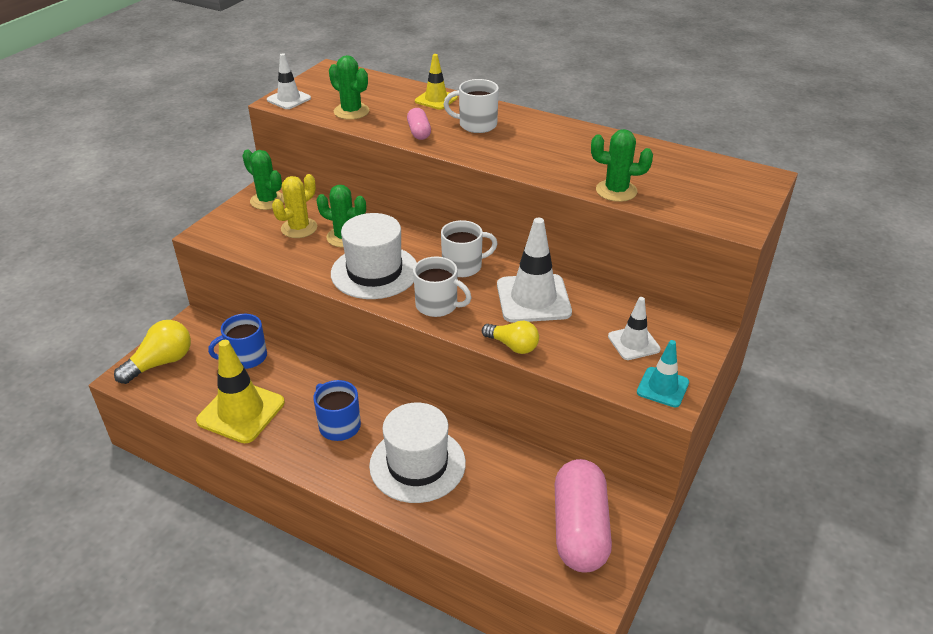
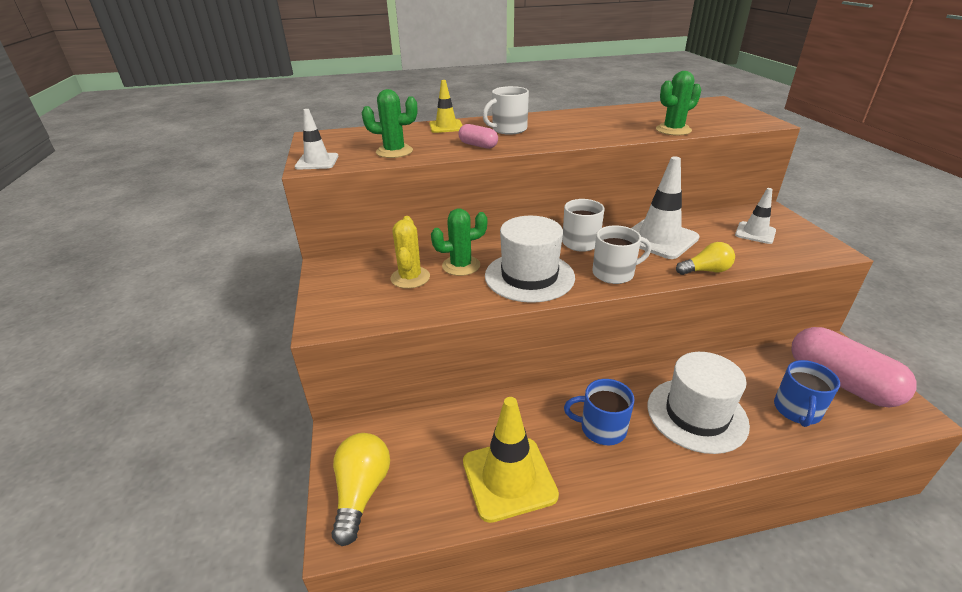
camera: 40 degrees left, 5 degrees down
(246, 357) = (441, 429): blue mug -> blue mug (797, 410)
(267, 200) = (343, 272): green cactus -> none
(662, 387) = (816, 247): turquoise traffic cone -> none

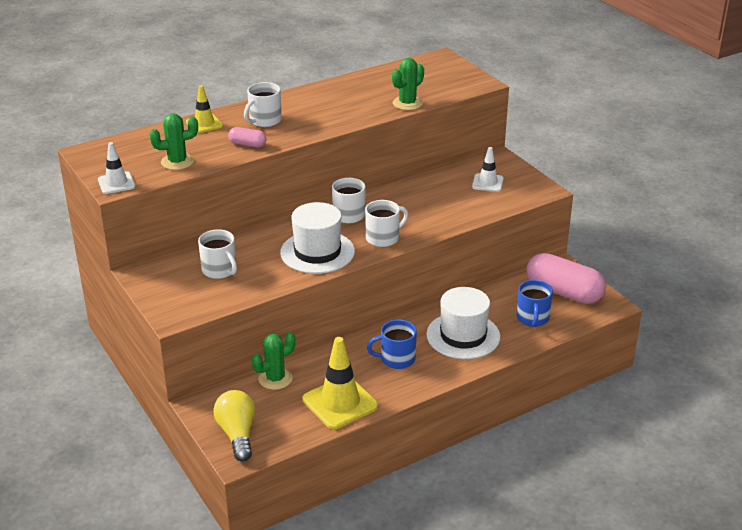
camera: 20 degrees left, 0 degrees up
(410, 278) = (220, 270): yellow cactus -> white mug
(461, 266) = (257, 253): green cactus -> green cactus (275, 379)
(659, 239) = (412, 201): white traffic cone -> none
(705, 271) = (452, 224): yellow light bulb -> none

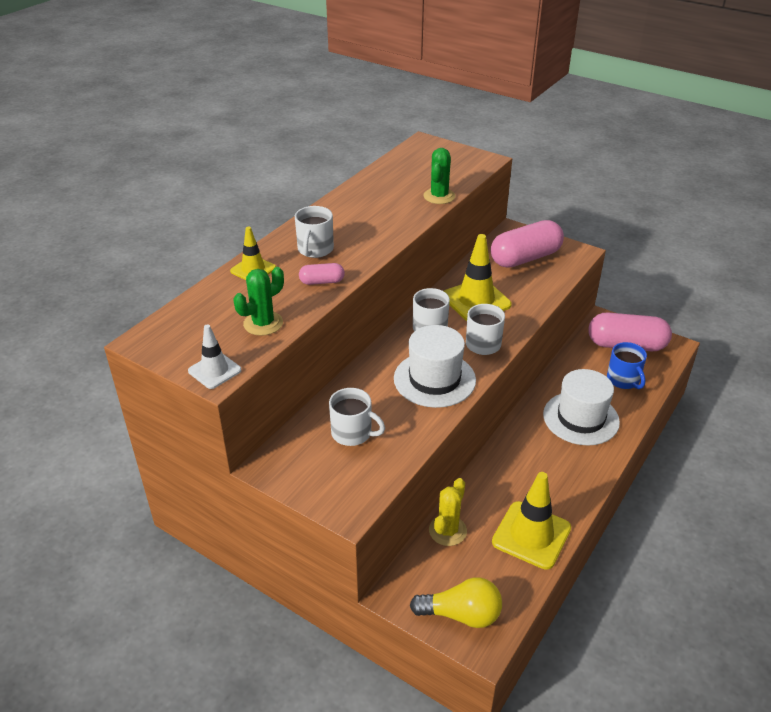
camera: 25 degrees left, 5 degrees up
(237, 434) = (461, 614): yellow light bulb -> yellow light bulb turned 135 degrees clockwise
(275, 379) = (447, 531): green cactus -> yellow cactus
(396, 359) = (543, 465): blue mug -> none
(409, 205) = (476, 300): none -> yellow traffic cone
(487, 183) = (525, 258): white traffic cone -> pink capsule

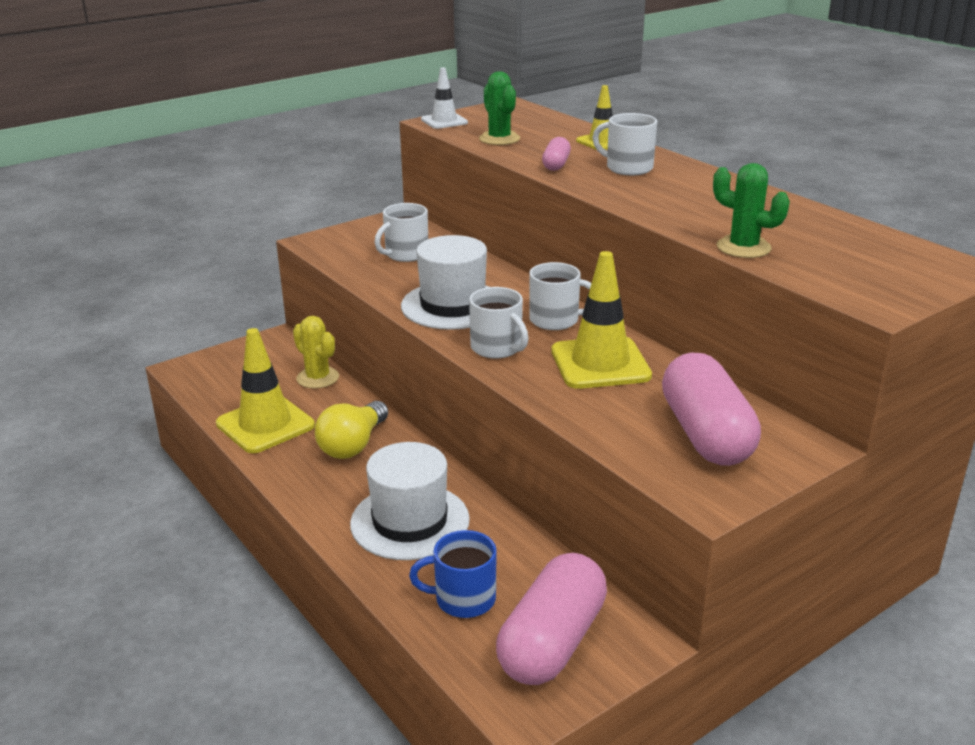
camera: 110 degrees right, 10 degrees down
(461, 614) = (222, 365): yellow light bulb -> yellow light bulb (353, 445)

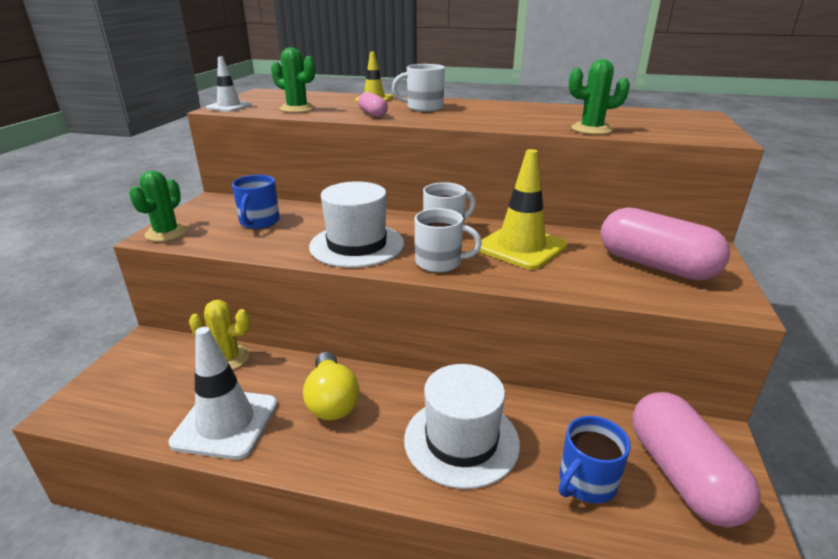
camera: 40 degrees left, 0 degrees up
(265, 425) = (226, 423): yellow traffic cone -> white traffic cone
(323, 241) = (166, 233): none -> green cactus
(405, 254) = (259, 222): white mug -> blue mug

